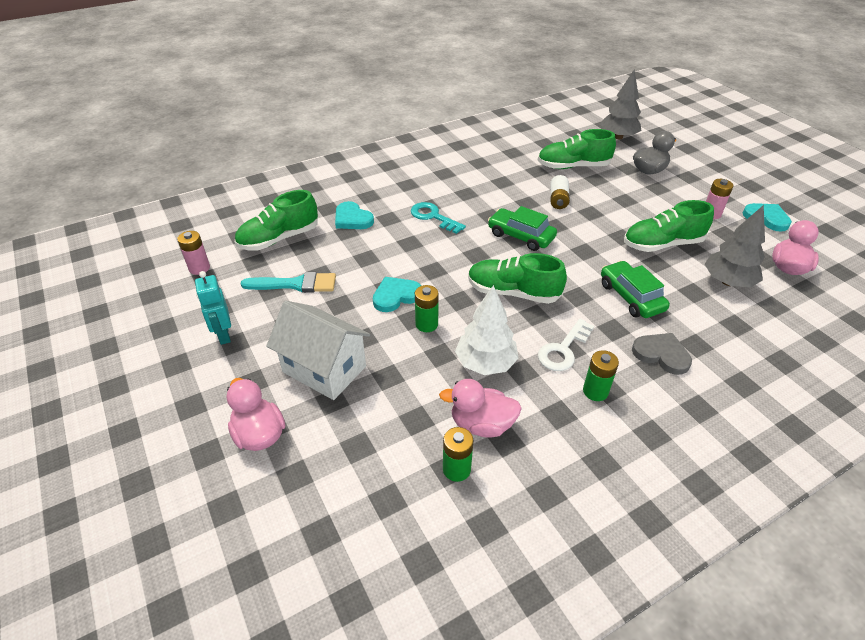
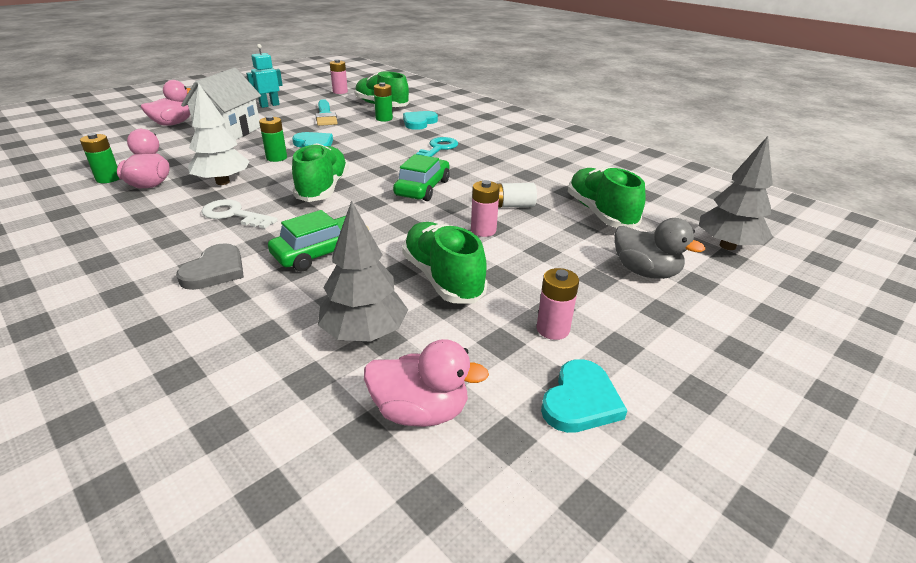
camera: 75 degrees right, 10 degrees down
(595, 391) = (170, 231): green battery -> green battery (384, 119)
(597, 218) = (483, 230): none -> pink battery

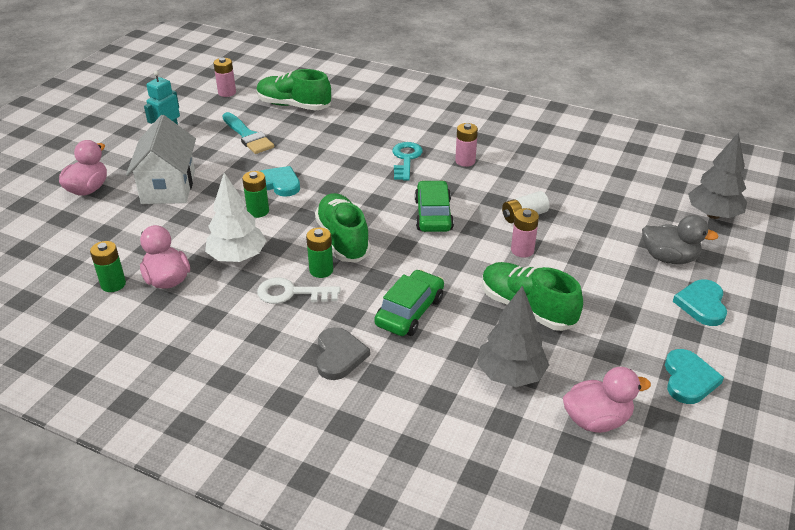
camera: 20 degrees left, 5 degrees up
(384, 119) = (315, 126): green battery -> green battery (321, 270)
(419, 122) = (356, 124): turquoise heart -> turquoise heart (702, 304)
(552, 329) = (637, 330): pink battery -> pink battery (465, 161)
(600, 213) = (601, 205): green shoe -> none

